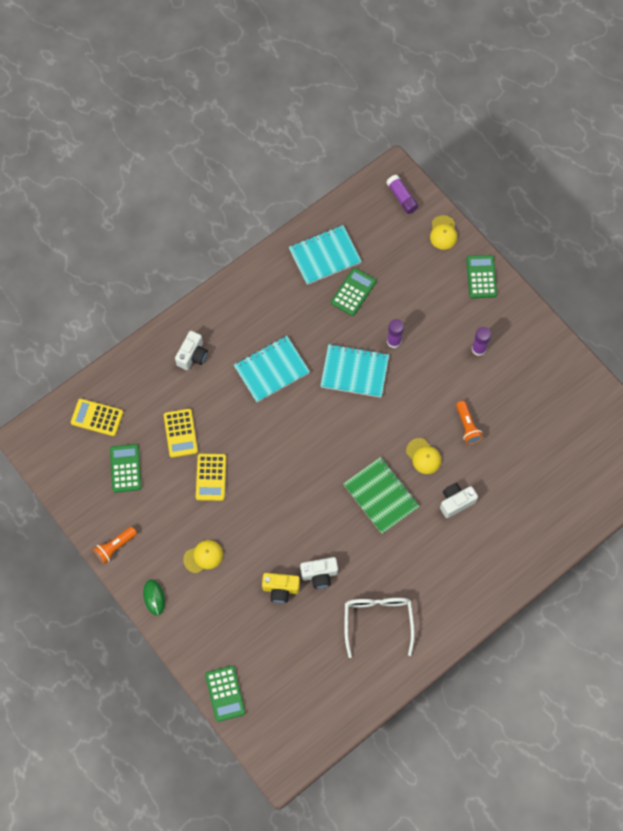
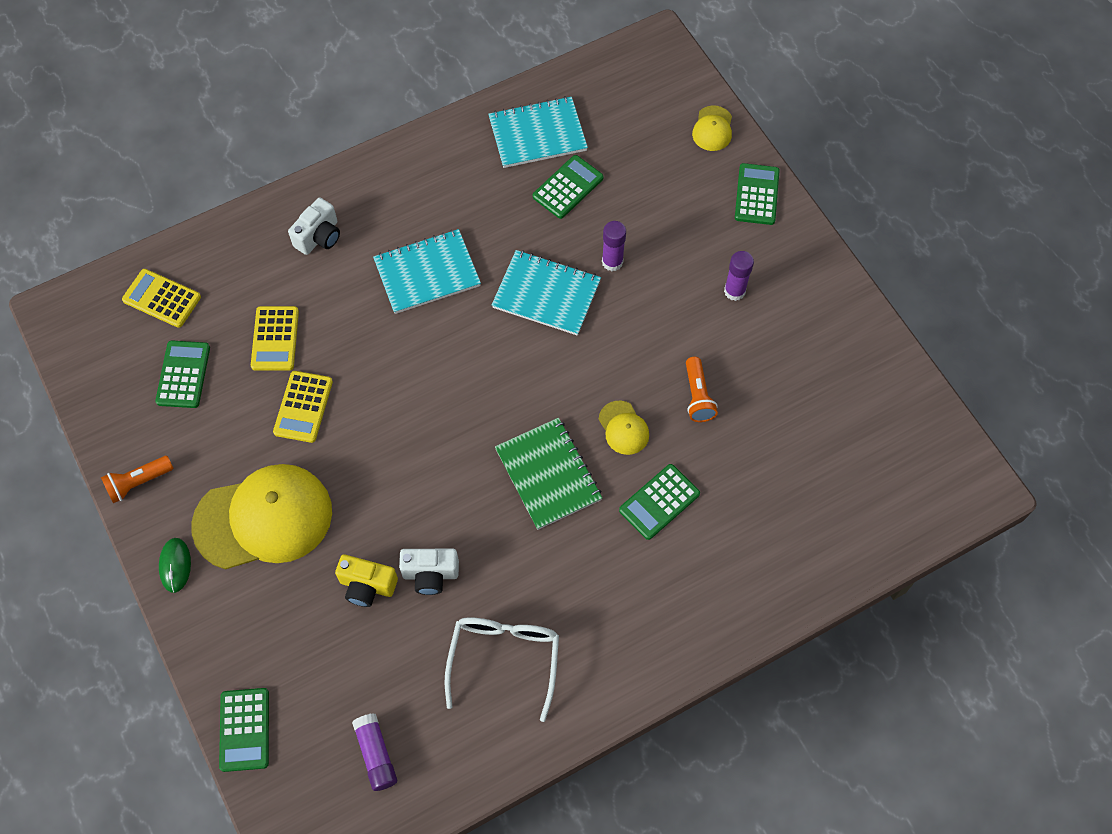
camera: 10 degrees right, 5 degrees down
(203, 556) = (263, 518): yellow cap -> yellow cap, size x2.26
(402, 197) = (662, 75): purple glue stick -> purple glue stick (376, 754)
(455, 502) = (659, 502): white camera -> green calculator

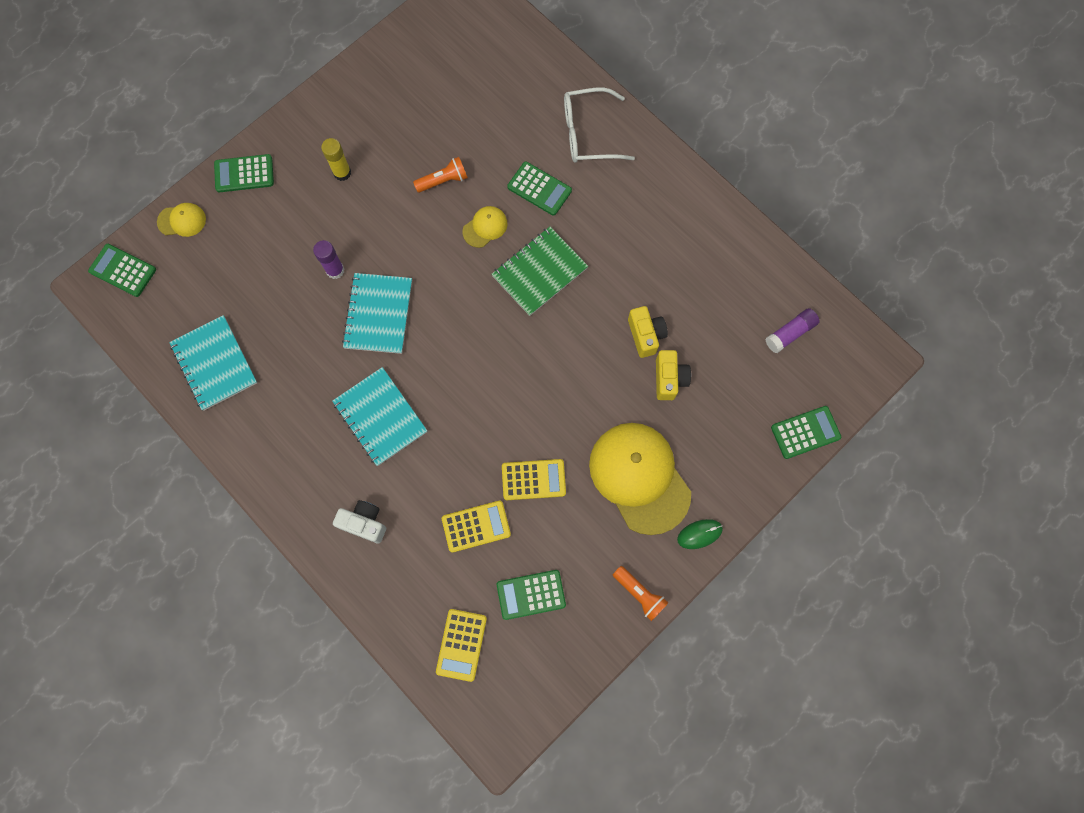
camera: 105 degrees left, 10 degrees up
(430, 574) = (645, 335): white camera -> yellow camera
(504, 659) = (692, 265): white glasses -> white glasses (588, 133)
(568, 187) = (267, 324): green calculator -> green calculator (123, 270)
(734, 291) = (342, 173): purple glue stick -> yellow glue stick

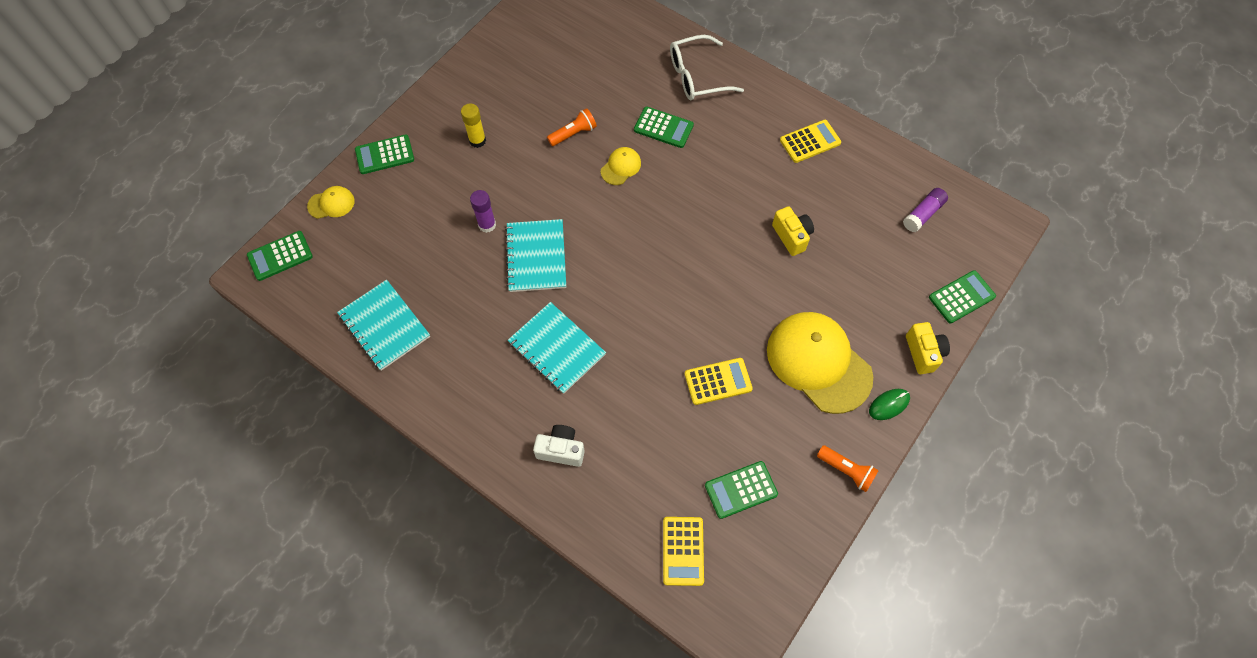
camera: 10 degrees left, 10 degrees down
(123, 270) = (280, 256): green calculator -> green calculator turned 45 degrees counterclockwise
(476, 526) = (672, 434): yellow calculator -> yellow calculator (810, 141)
(539, 272) = (680, 197): green notebook -> none
(669, 379) = (823, 271): yellow camera -> yellow camera (923, 353)

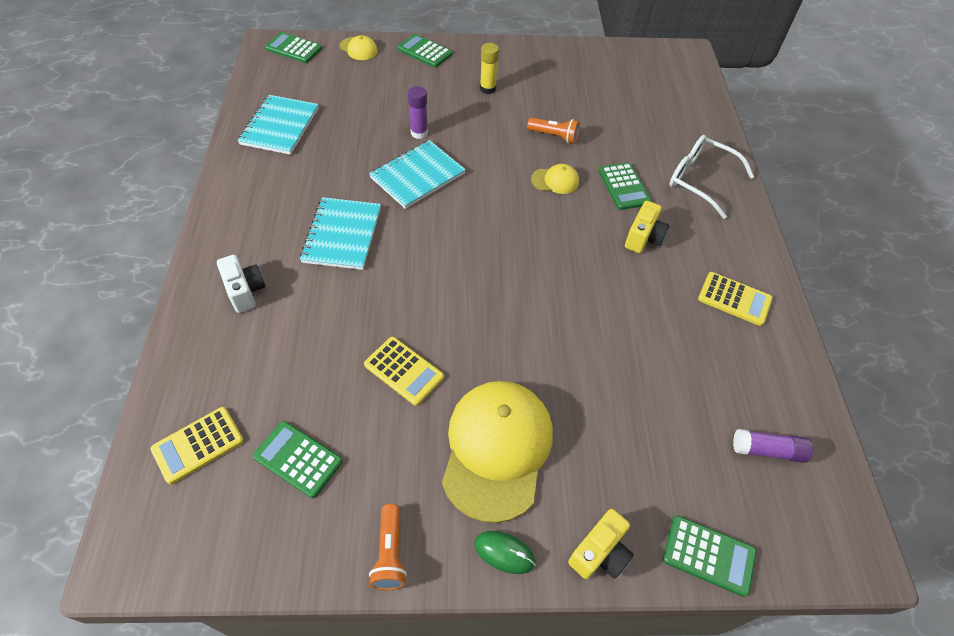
camera: 50 degrees right, 10 degrees down
(791, 236) = (616, 343): yellow camera -> yellow camera (643, 238)

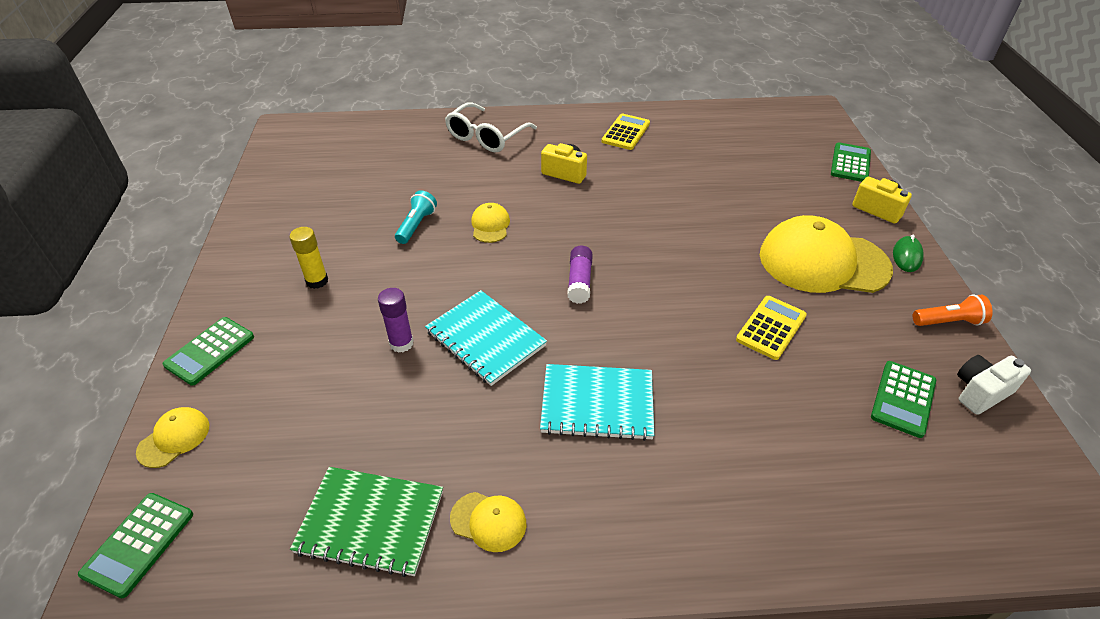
camera: 90 degrees left, 10 degrees down
(198, 445) = (935, 495): yellow calculator -> none
(245, 291) = (713, 496): white camera -> white camera (980, 392)
(264, 175) = (488, 521): none -> yellow cap
(280, 126) = (370, 522): turquoise notebook -> green notebook
(554, 136) = (416, 225): orange flashlight -> turquoise flashlight
(624, 186) = (497, 181): green calculator -> none
(767, 450) = (759, 132): purple glue stick -> purple glue stick (579, 281)

